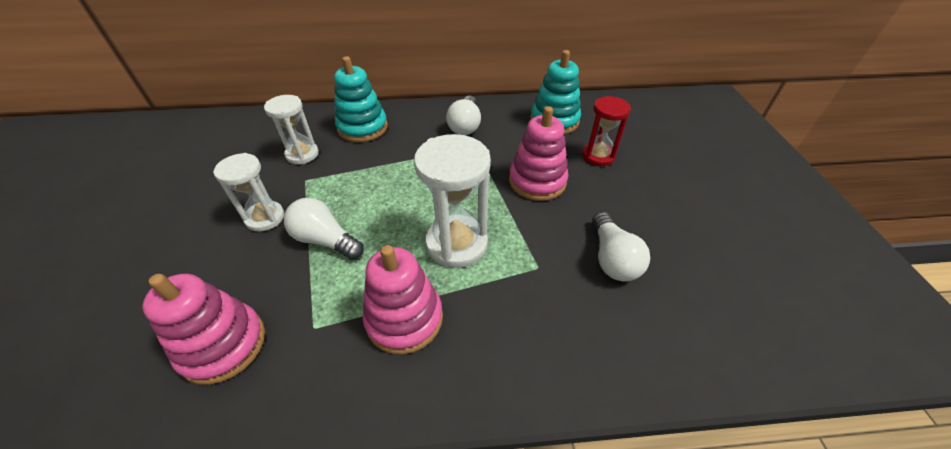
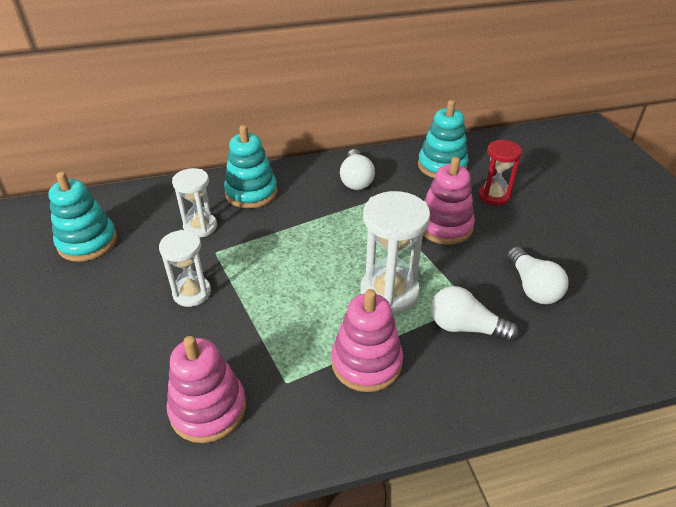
camera: 10 degrees left, 5 degrees down
(197, 157) = (87, 242): none -> turquoise stacking toy
(325, 240) = (262, 306): white light bulb -> white light bulb (465, 327)

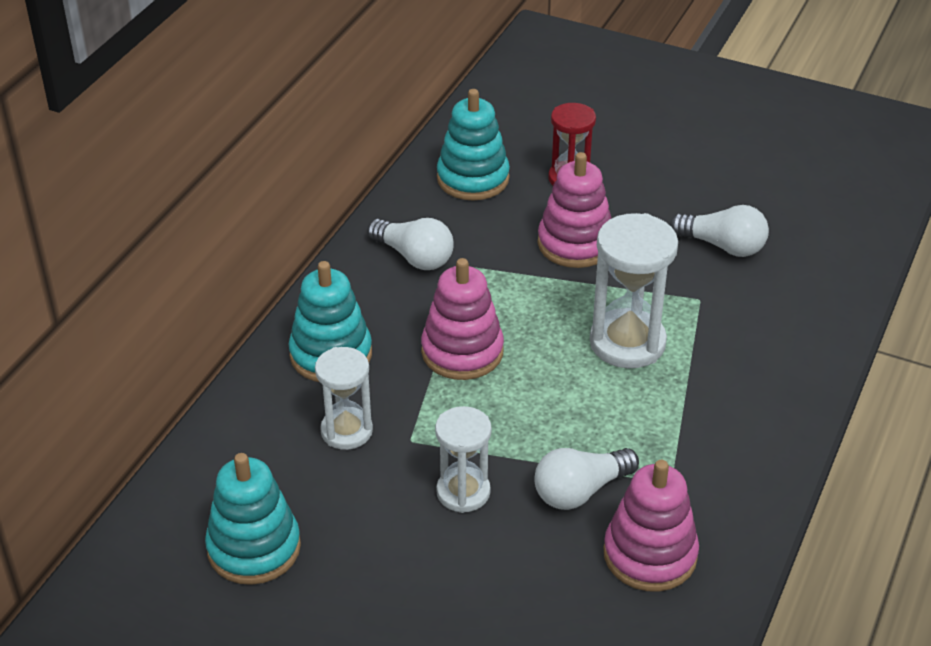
camera: 50 degrees left, 0 degrees up
(366, 362) = (701, 413): pink stacking toy -> pink stacking toy (462, 352)
(465, 327) = (725, 322): white light bulb -> white light bulb (580, 491)

